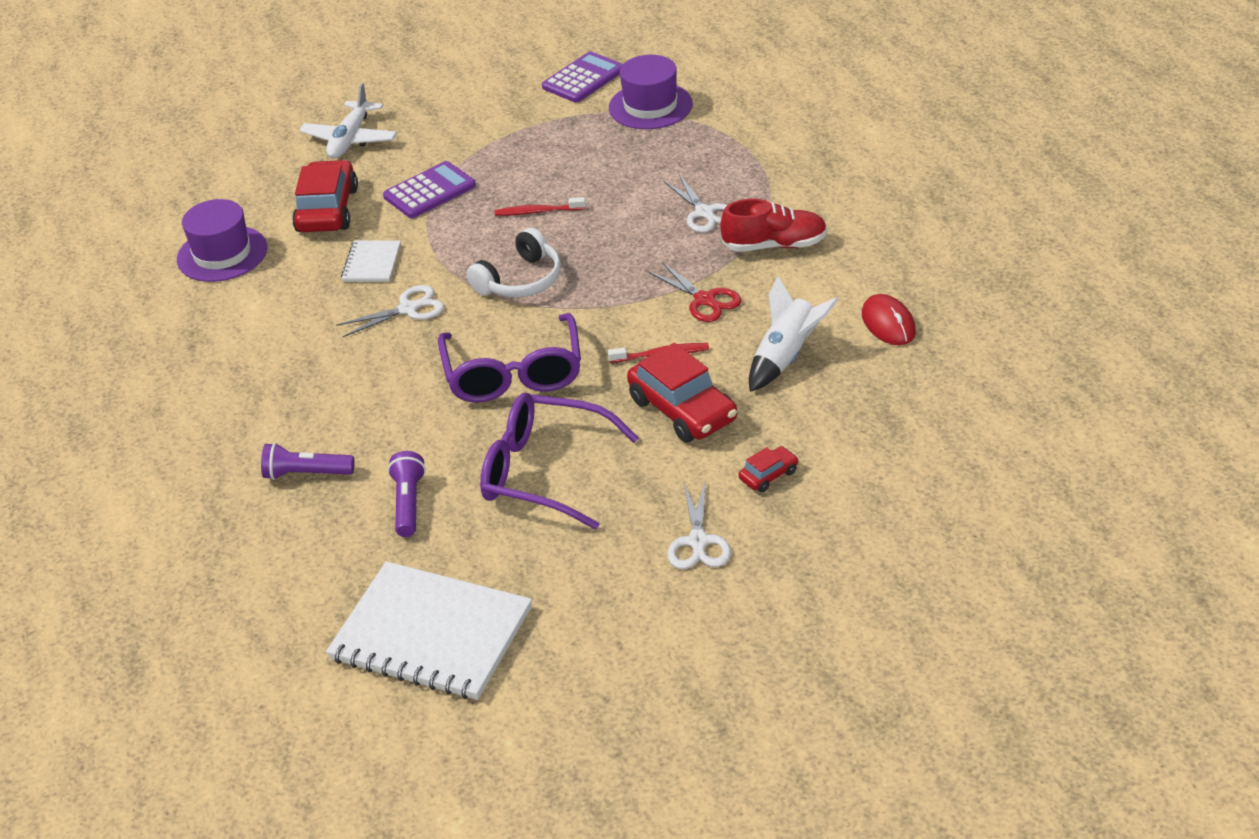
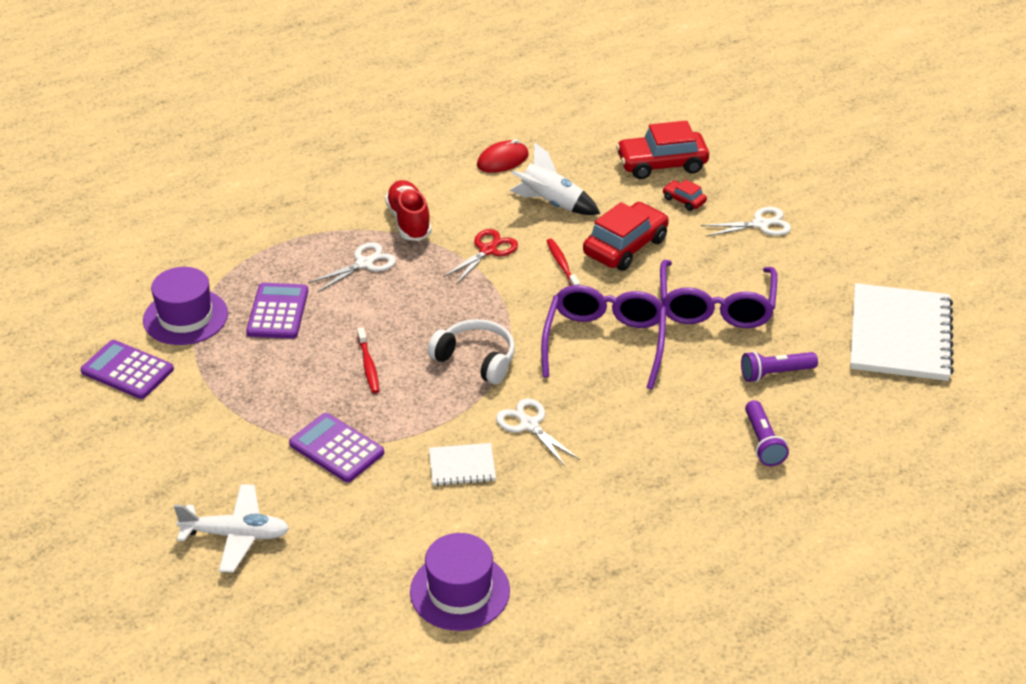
camera: 105 degrees left, 0 degrees up
(327, 210) = (373, 522): red car -> red car (661, 164)
(513, 374) = (605, 342): purple glasses -> purple glasses turned 60 degrees counterclockwise
(640, 158) = (277, 312): none -> purple calculator

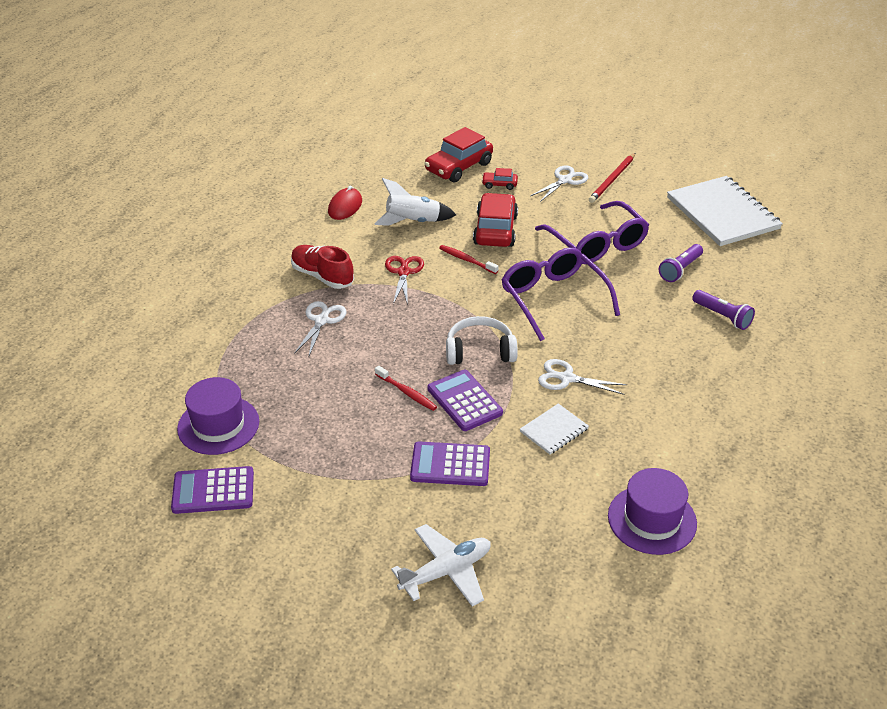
camera: 35 degrees left, 0 degrees up
(277, 312) = (291, 386): purple calculator -> purple calculator (464, 401)
(815, 245) = (612, 180): none -> red pencil

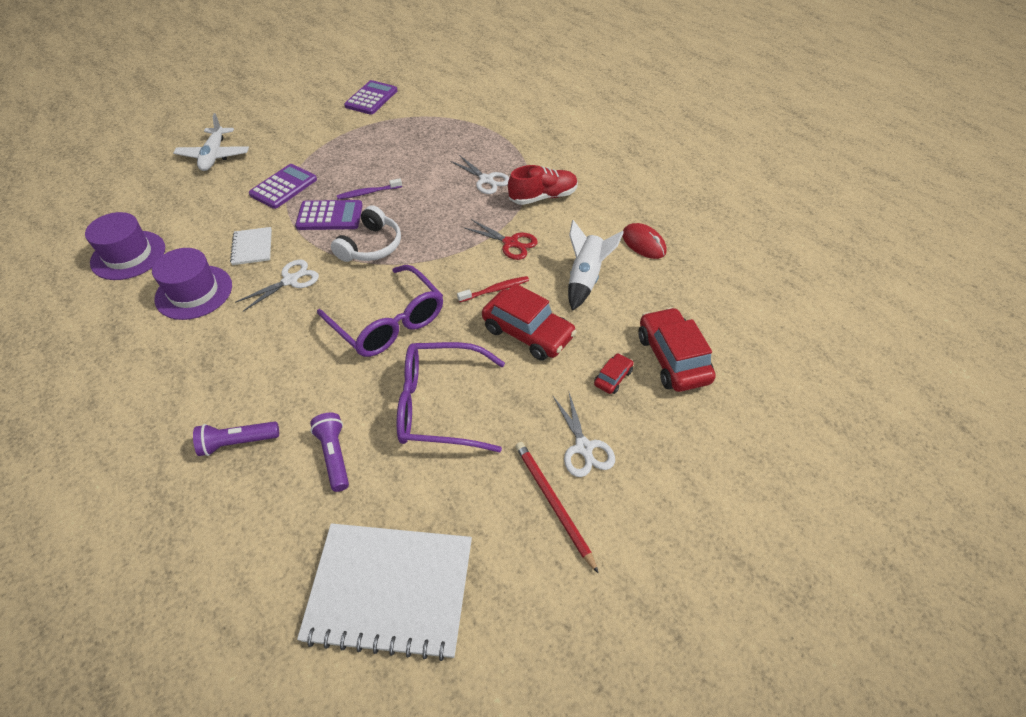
camera: 120 degrees right, 10 degrees up
(218, 425) = (423, 112): purple hat -> purple hat (194, 292)
(407, 392) = (368, 193): red toothbrush -> purple toothbrush
(553, 298) = (388, 322): purple glasses -> purple glasses turned 45 degrees clockwise

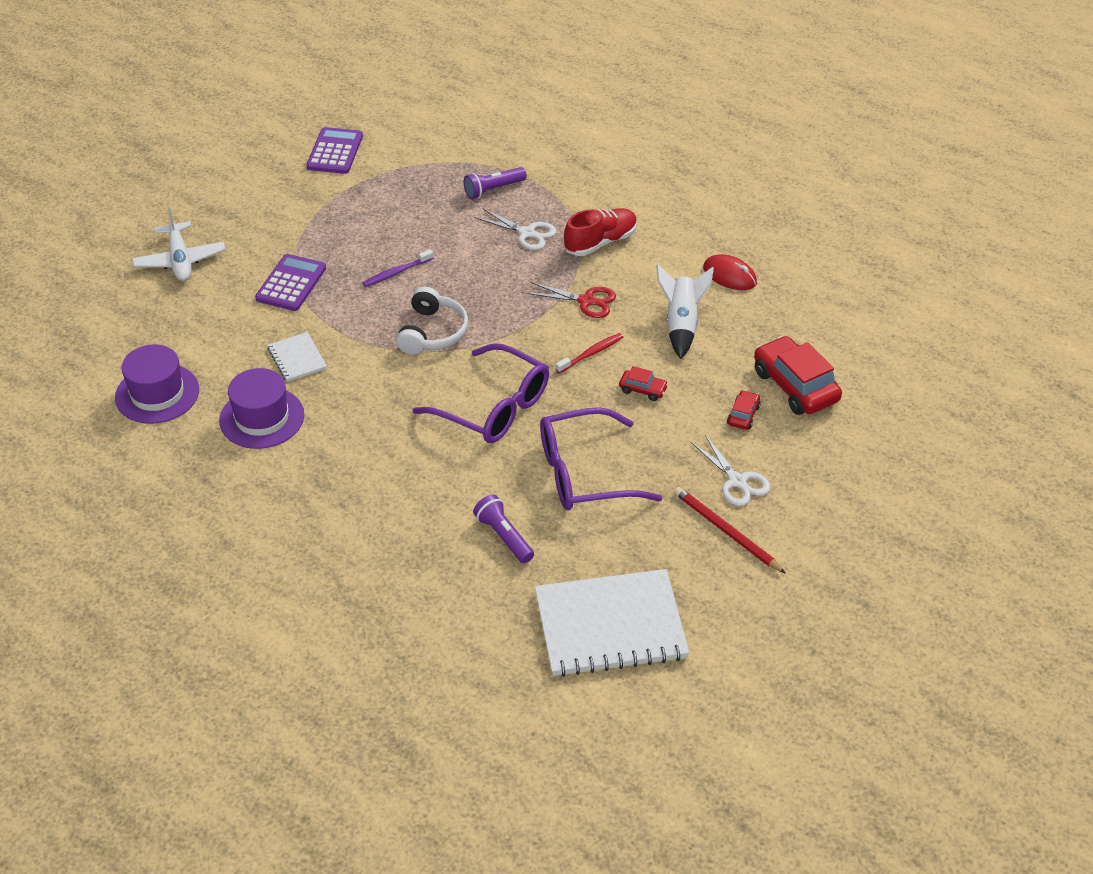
camera: 15 degrees left, 5 degrees down
(237, 442) = (402, 545): purple flashlight -> purple flashlight (493, 189)
(290, 280) = (362, 386): white scissors -> none
(330, 216) = (366, 307): purple calculator -> none
(527, 333) = (643, 390): red car -> red car, size x0.48

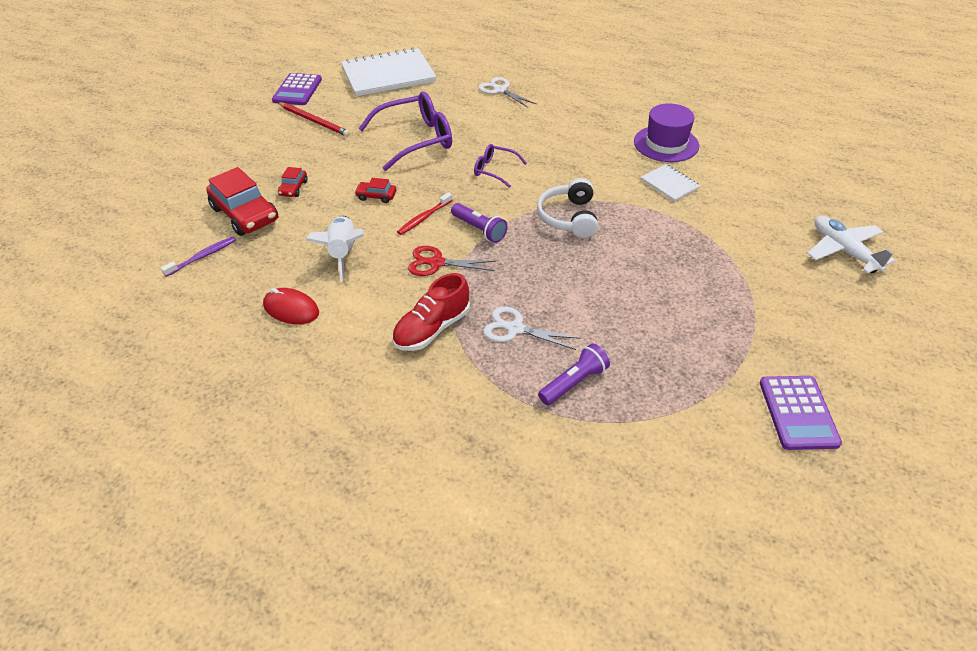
camera: 170 degrees right, 0 degrees up
(157, 393) = (756, 149): purple hat -> none
(291, 283) = (722, 243): purple calculator -> purple calculator (297, 90)
(396, 273) = (630, 266): purple toothbrush -> purple toothbrush (202, 257)
(494, 407) = (494, 170): purple glasses -> purple glasses, size x0.52
(504, 536) = (463, 103): purple flashlight -> purple flashlight (479, 229)
(737, 481) = (303, 147): white scissors -> white scissors (500, 90)

